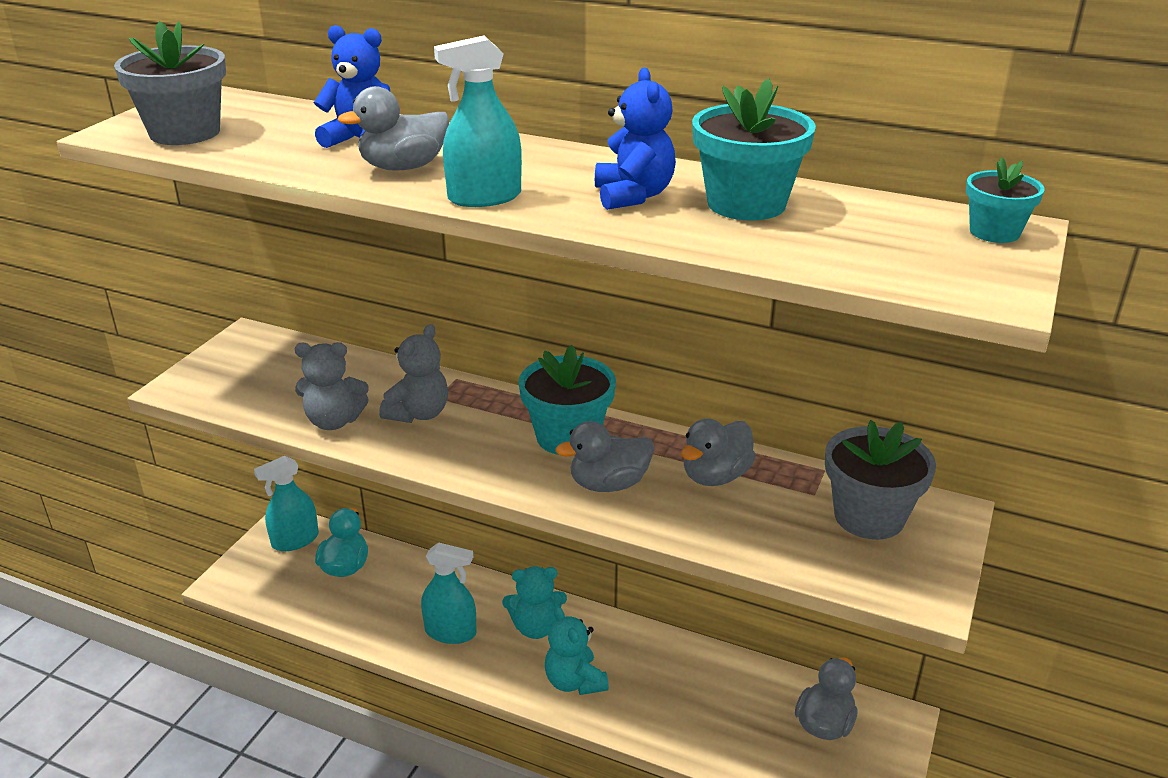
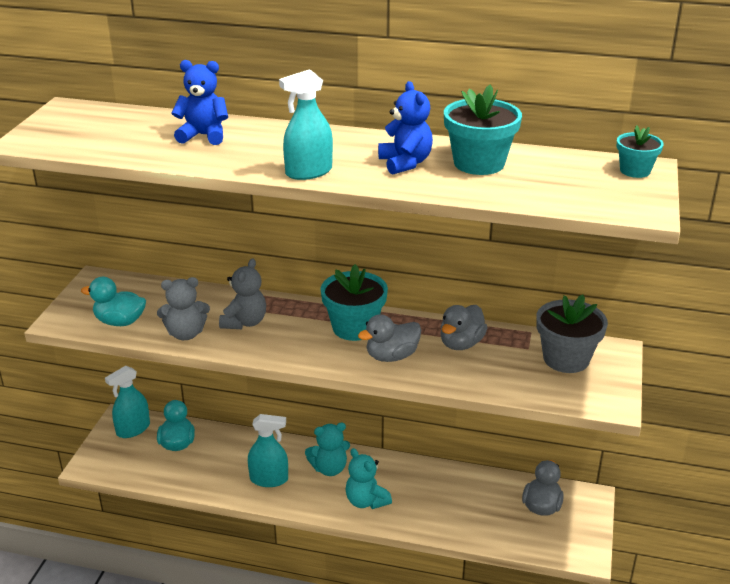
camera: 10 degrees left, 0 degrees up
(185, 133) = (74, 139): grey flower pot -> none
(254, 396) = (120, 322): none -> turquoise duck
(403, 167) = (244, 154): grey duck -> none

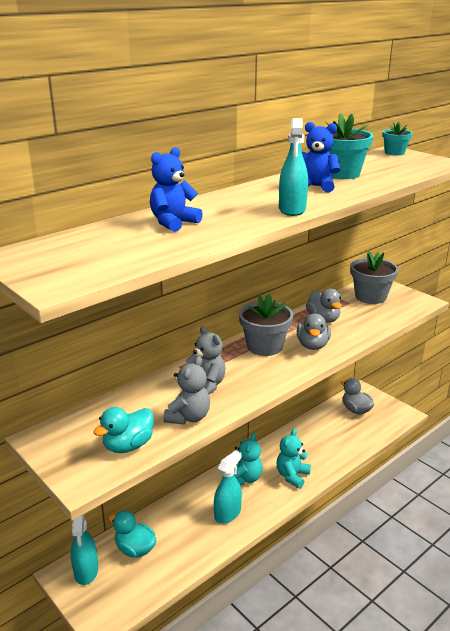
camera: 55 degrees left, 5 degrees down
(354, 327) = (264, 346): turquoise flower pot -> grey flower pot
(366, 501) = (292, 476): turquoise teddy bear -> turquoise teddy bear turned 120 degrees clockwise

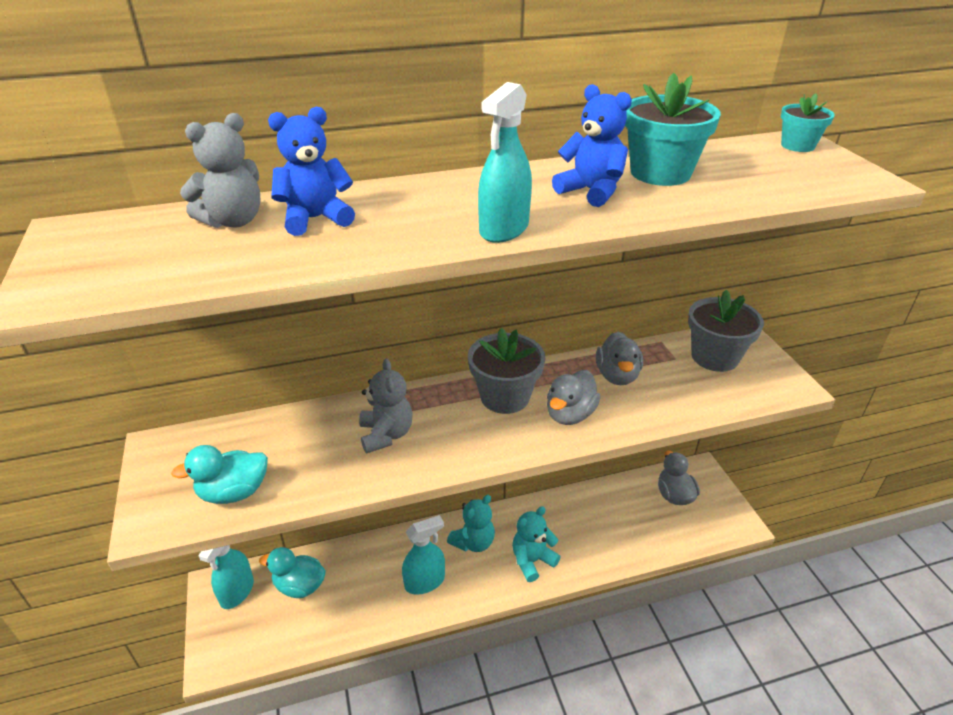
camera: 25 degrees right, 10 degrees up
(135, 549) = (299, 586): turquoise duck -> turquoise duck turned 45 degrees counterclockwise
(188, 417) = (330, 475): grey teddy bear -> grey teddy bear (233, 221)

